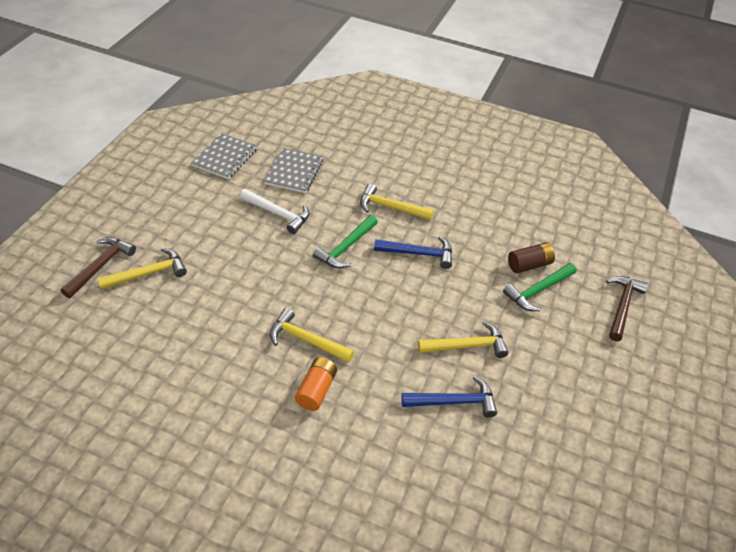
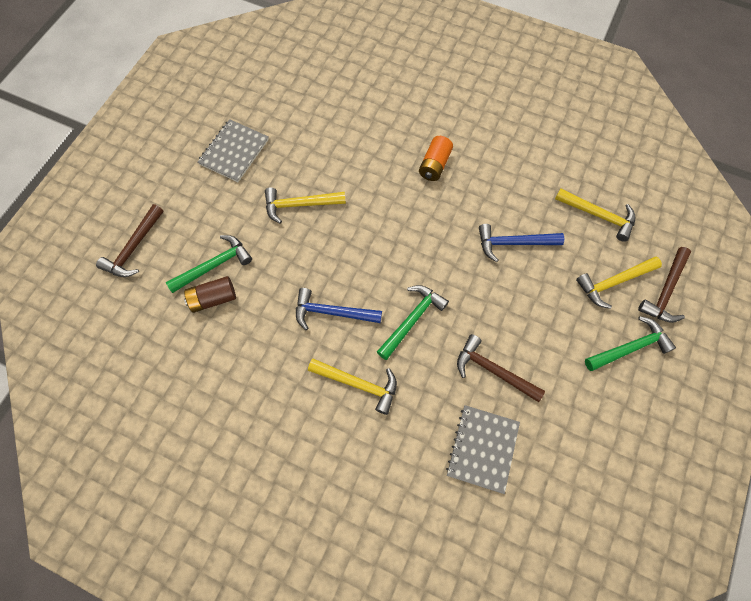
camera: 175 degrees left, 20 degrees up
(154, 227) = (630, 347): none -> green hammer
(225, 157) = (579, 477): grey notebook -> grey notebook (234, 152)
(278, 214) = (493, 370): white hammer -> brown hammer
(306, 340) = (447, 210): yellow hammer -> yellow hammer (598, 215)
(454, 402) = (320, 156): blue hammer -> blue hammer (513, 243)

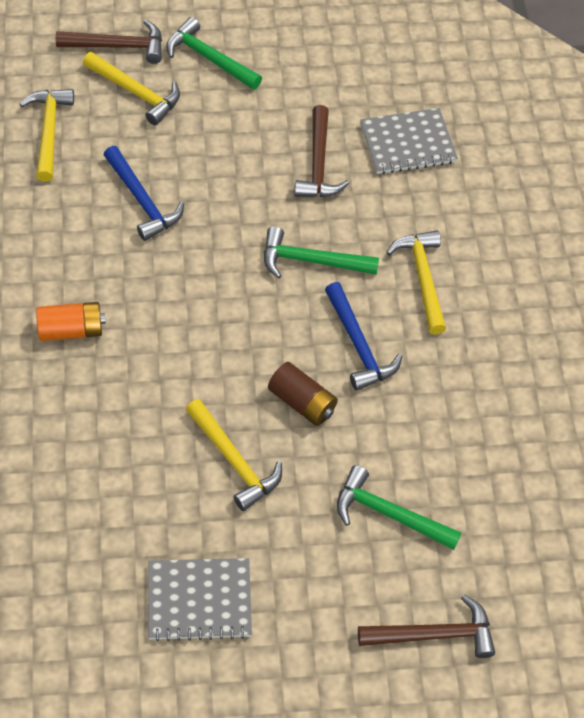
camera: 125 degrees left, 10 degrees down
(213, 299) = (432, 486): brown battery -> brown battery (302, 402)

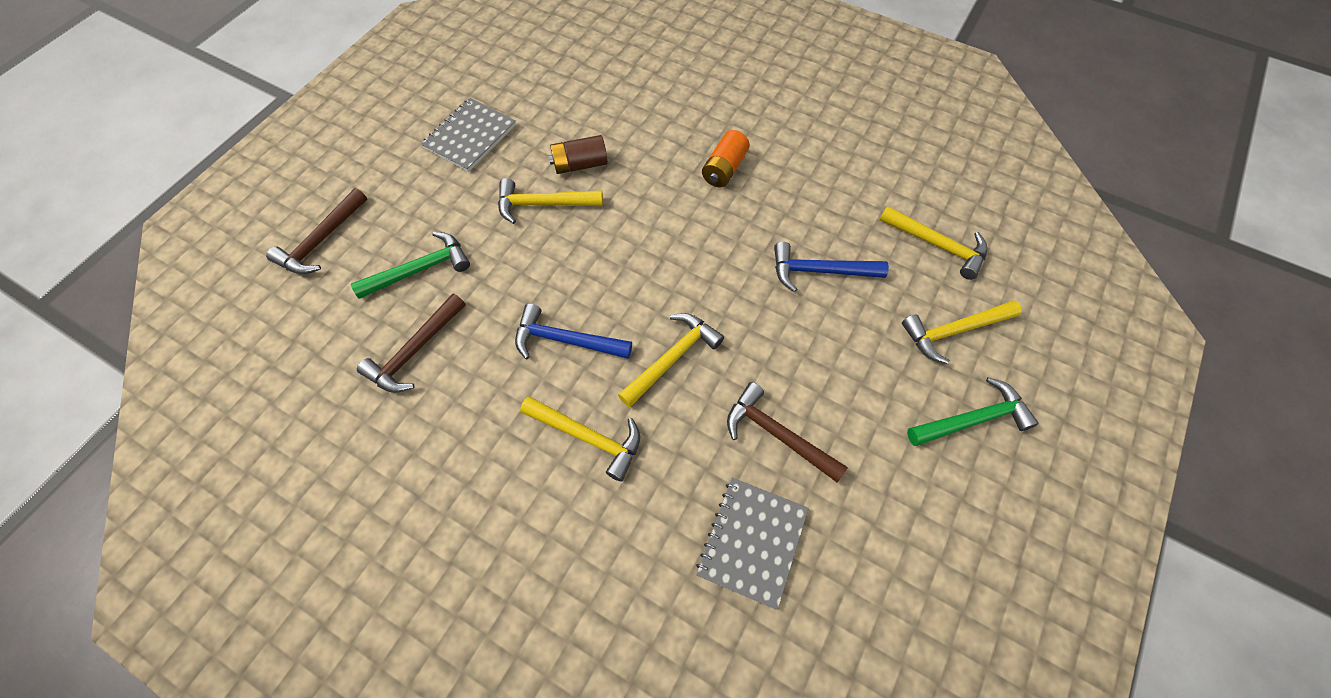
camera: 130 degrees right, 5 degrees up
(118, 46) = (1025, 348): brown hammer -> brown hammer (415, 351)
(302, 402) = (551, 270): brown battery -> brown battery (580, 164)
(311, 261) = (672, 358): green hammer -> yellow hammer

